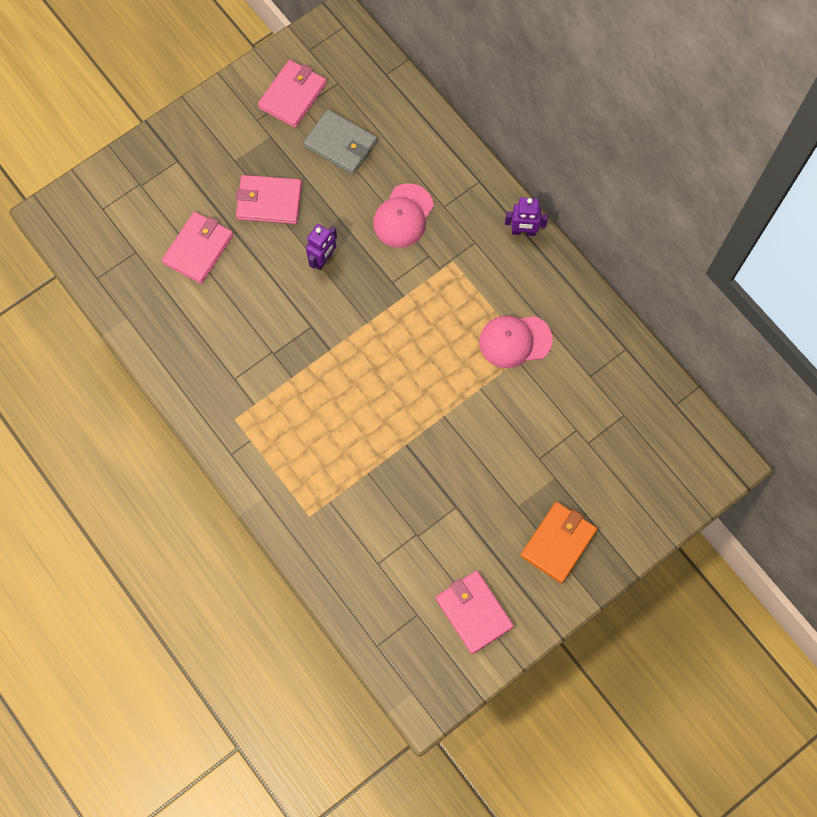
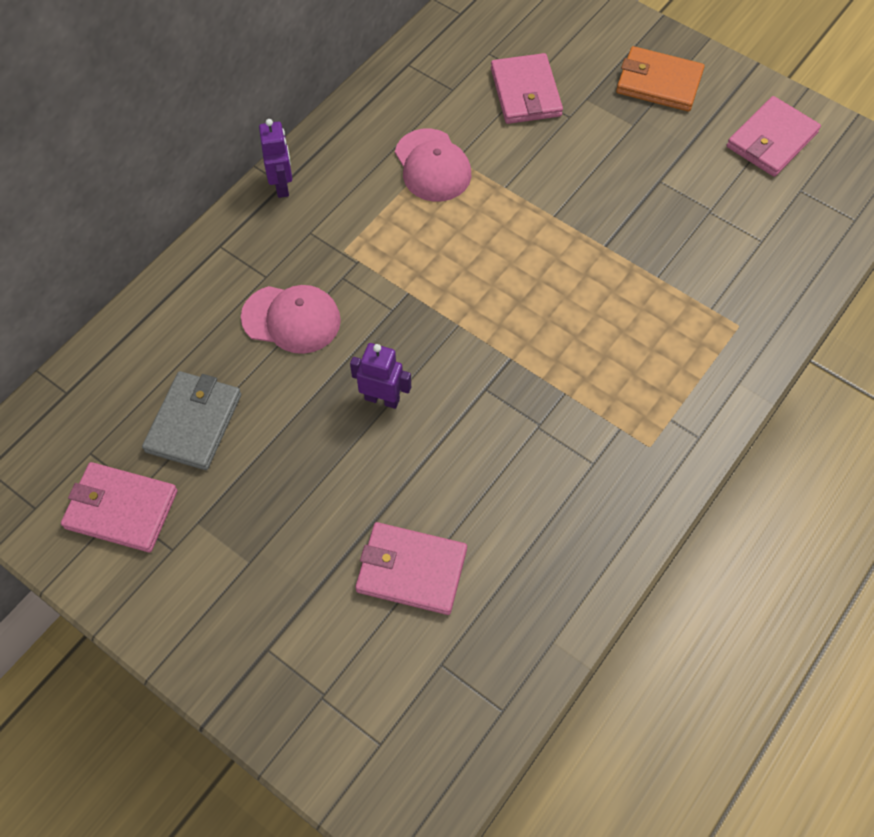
camera: 105 degrees left, 10 degrees down
(269, 201) = (308, 493): pink wallet -> pink wallet (526, 92)

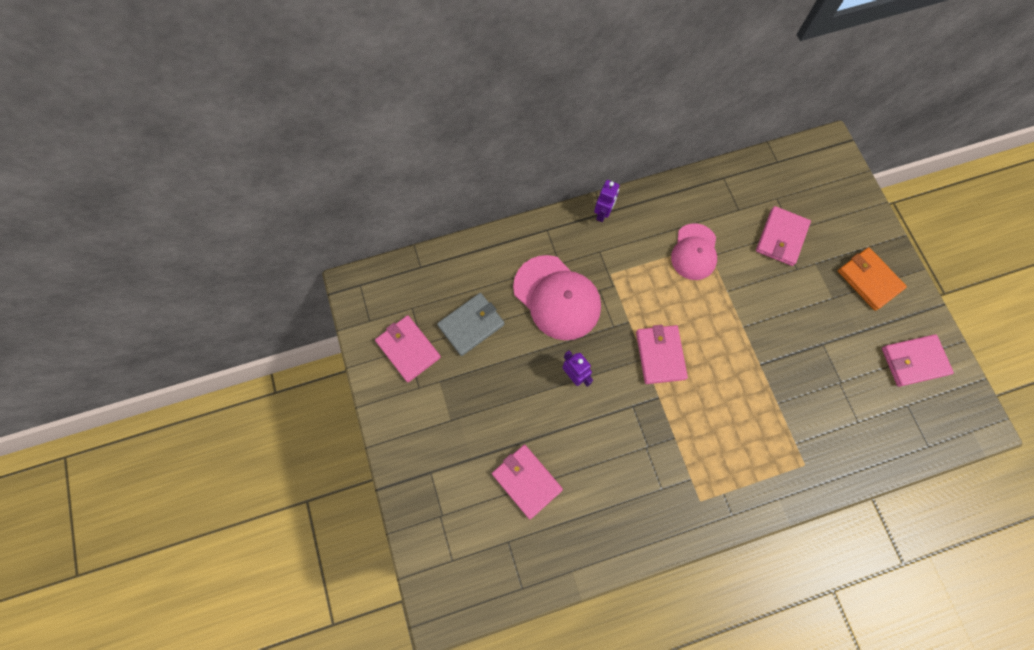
camera: 35 degrees right, 10 degrees up
(291, 319) = (557, 297): pink cap -> pink cap, size x1.54
(476, 307) = (660, 355): none -> pink wallet

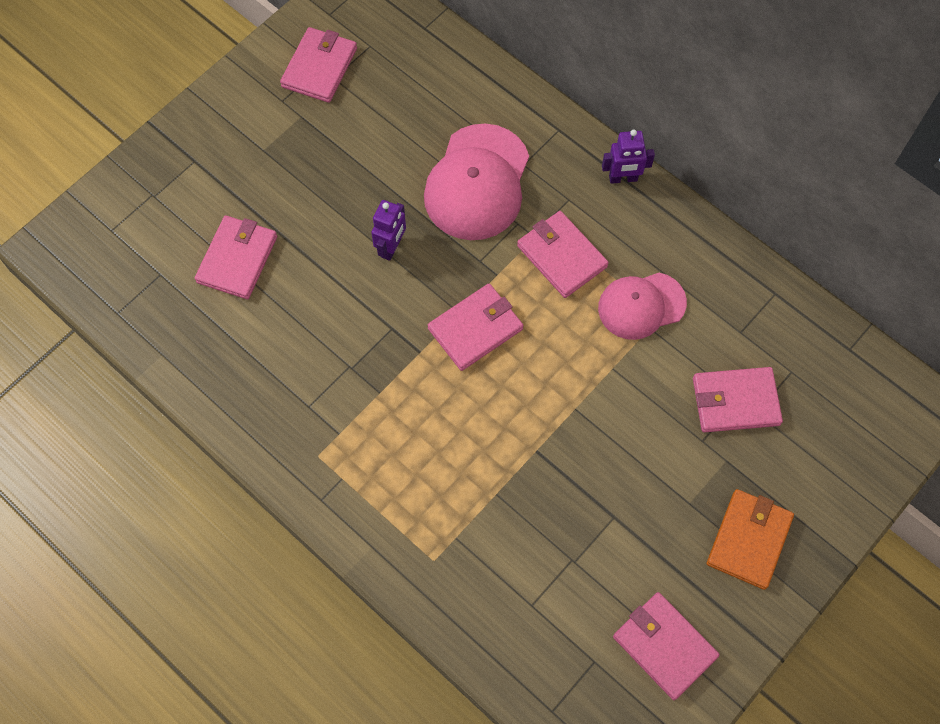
camera: 60 degrees right, 5 degrees down
(471, 325) = (387, 113): grey wallet -> none
(637, 277) = (561, 256): none -> pink wallet

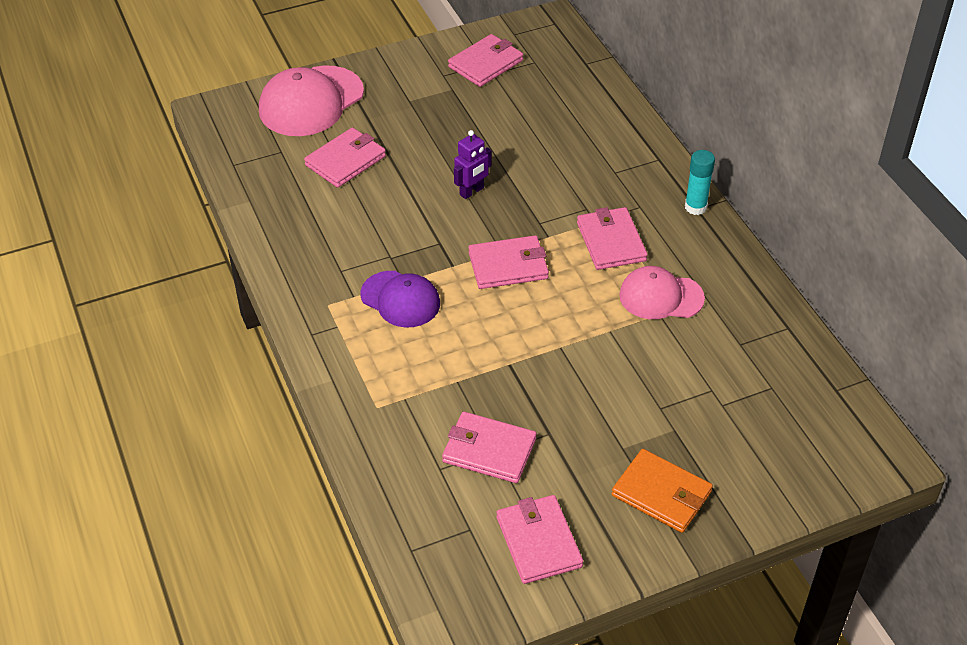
camera: 25 degrees right, 20 degrees down
(389, 417) = (400, 299): none -> purple cap
(477, 183) = (568, 172): pink cap -> pink cap (311, 101)
(623, 178) = (695, 207): purple robot -> turquoise glue stick
(735, 401) = (707, 391): pink wallet -> pink wallet (489, 450)
(749, 540) = (661, 493): orange wallet -> orange wallet turned 75 degrees clockwise

